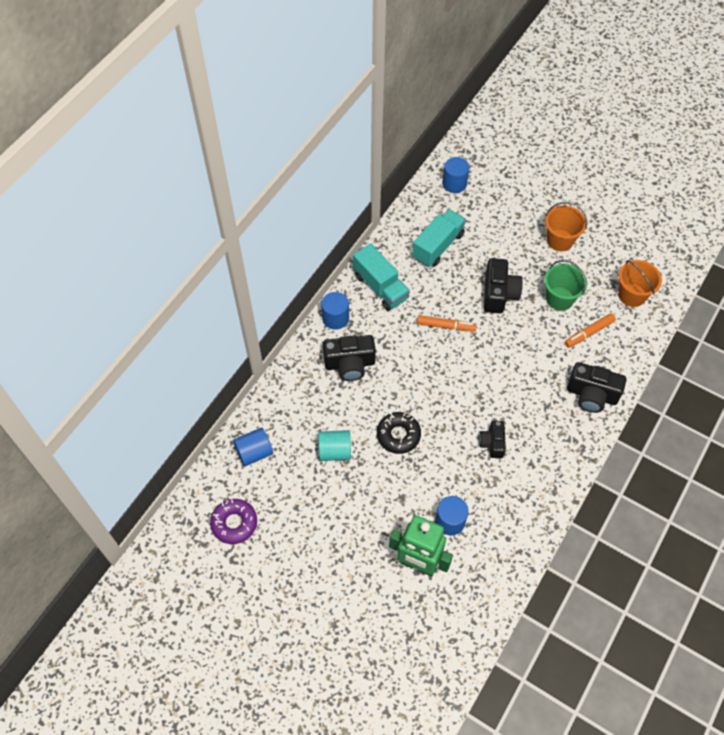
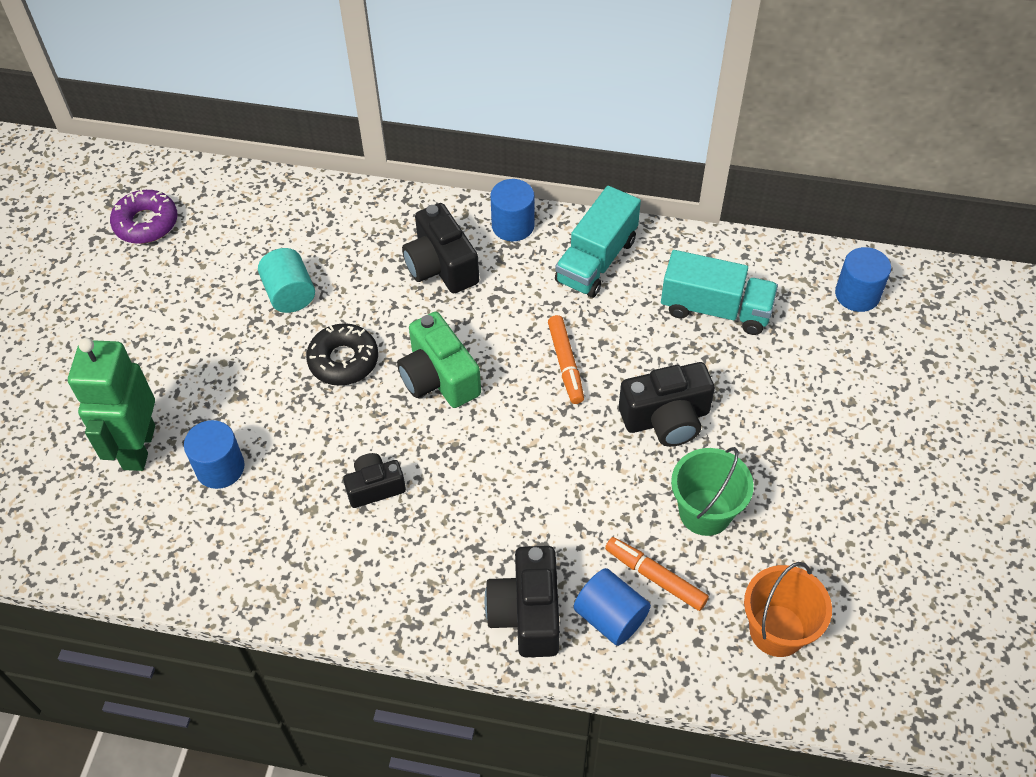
camera: 70 degrees right, 5 degrees down
(254, 452) = (257, 209): blue cylinder -> blue cylinder (610, 617)
(430, 390) = (439, 378): none -> green camera
(560, 240) = (833, 480): orange bucket -> none

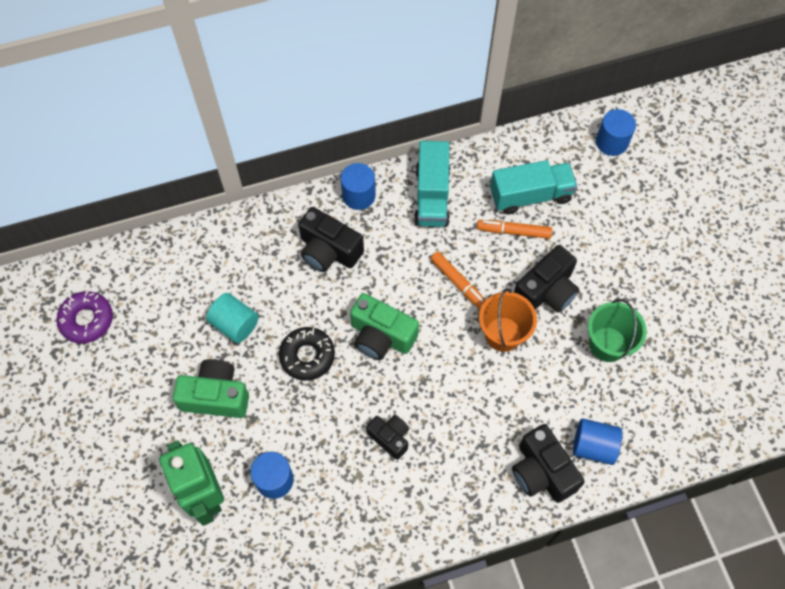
camera: 30 degrees left, 10 degrees up
(220, 355) = (216, 396): none -> green camera
(375, 487) = (390, 438): black camera -> black camera turned 90 degrees clockwise
(655, 577) = (604, 404): orange marker -> orange marker (513, 231)
(777, 630) = (694, 401): orange bucket -> orange bucket (503, 334)

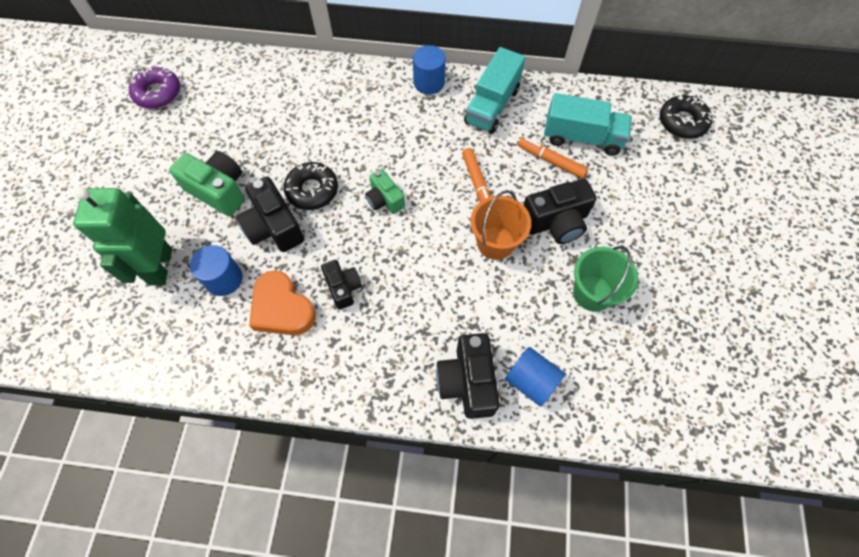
camera: 25 degrees right, 0 degrees up
(235, 324) = (268, 141): turquoise cylinder -> none
(329, 251) = (379, 115): black camera -> black camera (274, 227)
(345, 482) = (282, 308): none -> orange heart
(381, 336) = (384, 200): green camera -> green camera, size x0.63
(611, 142) = (682, 122): blue cylinder -> black donut

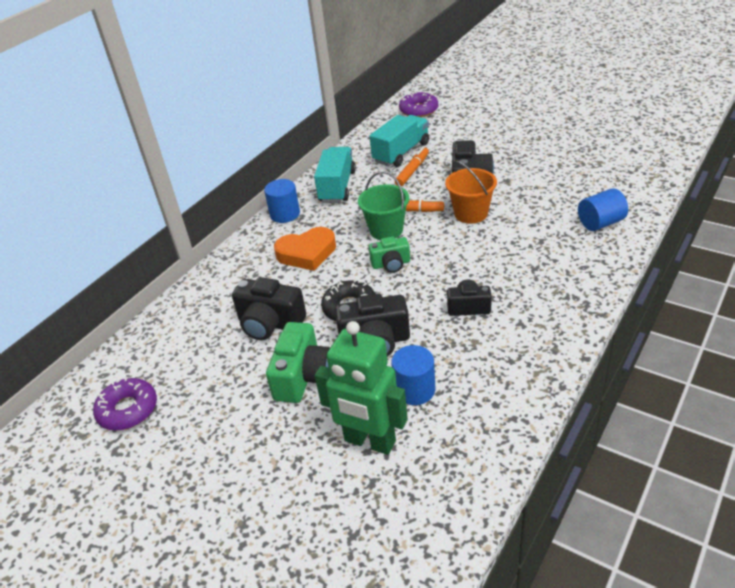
camera: 60 degrees left, 25 degrees down
(219, 190) = (303, 376): green camera -> green camera turned 135 degrees clockwise
(282, 308) = (470, 352): orange heart -> orange heart (307, 253)
(467, 381) = (589, 254): black camera -> black camera (270, 323)
(492, 106) = (337, 187): turquoise truck -> turquoise truck turned 135 degrees counterclockwise
(551, 161) = (412, 171): orange marker -> orange marker turned 150 degrees clockwise
(592, 293) = (539, 179): green bucket -> green bucket (386, 230)
(682, 122) = (418, 110): black donut -> purple donut

